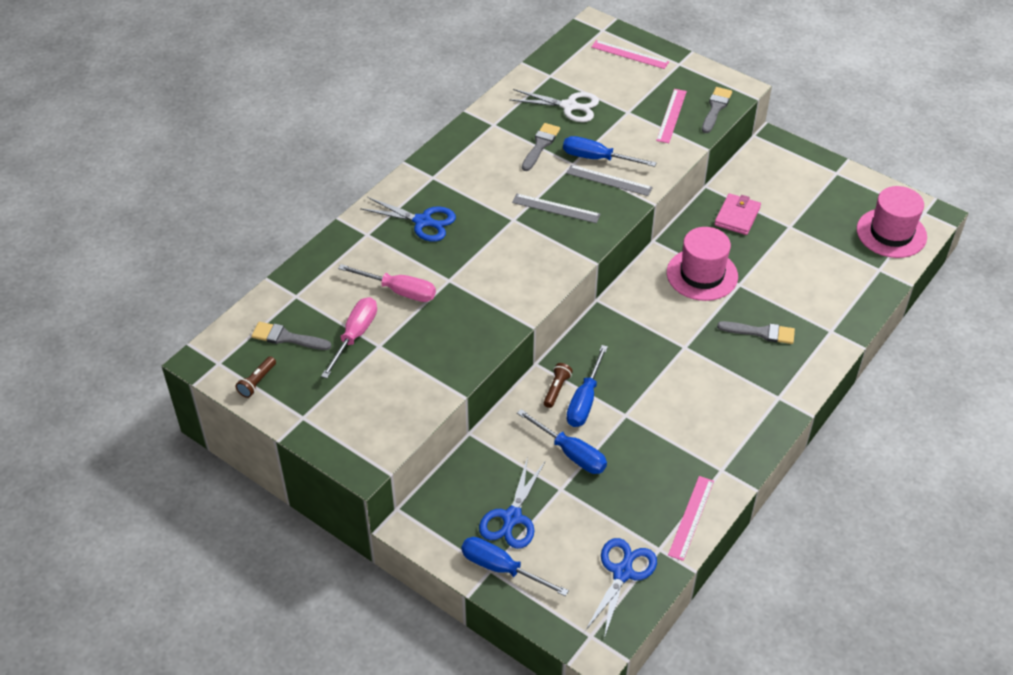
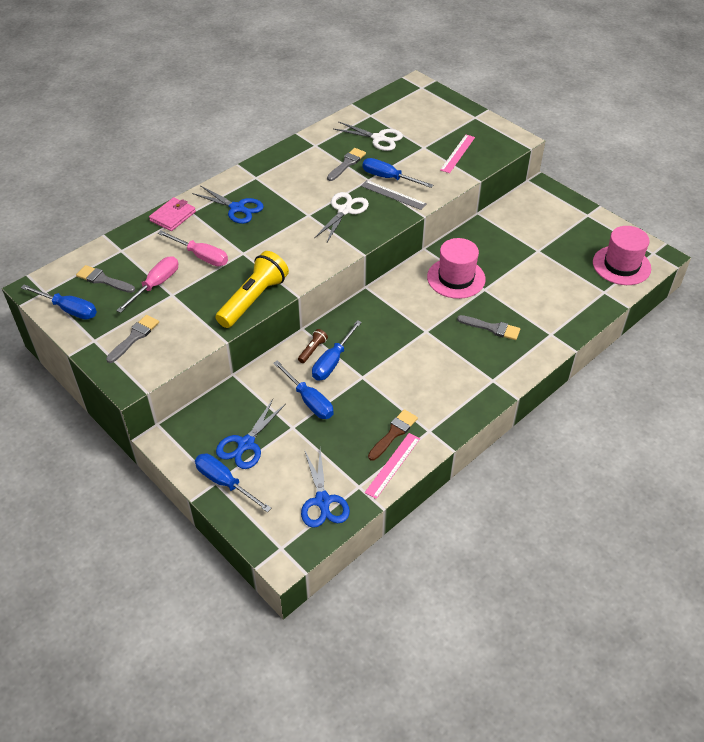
camera: 10 degrees right, 0 degrees up
(257, 382) = (69, 309): brown flashlight -> blue screwdriver
(481, 338) = (253, 299): none -> yellow flashlight
(556, 208) = (344, 210): grey ruler -> white scissors
(622, 573) = (322, 501): blue scissors -> blue scissors turned 135 degrees clockwise
(629, 54) = (437, 106): pink ruler -> none
(681, 479) = (394, 433): none -> brown brush
(715, 108) = (495, 152): grey brush -> grey brush (134, 337)
(737, 216) = (497, 238): pink wallet -> pink wallet (173, 216)

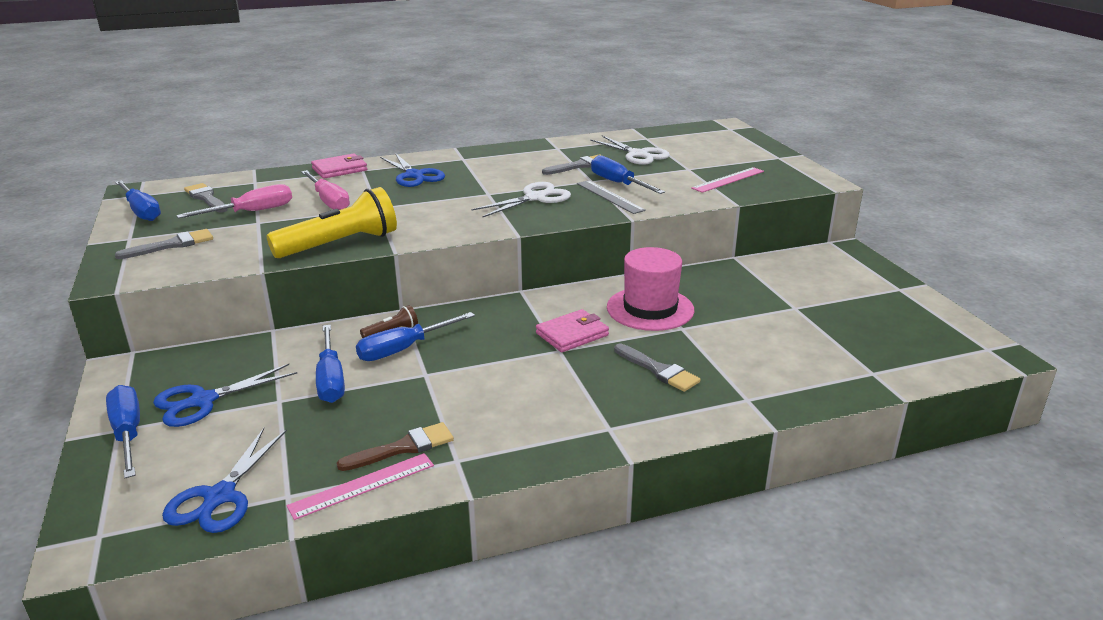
camera: 25 degrees right, 20 degrees down
(424, 315) = (572, 334): none -> pink wallet
(621, 265) = (922, 351): pink hat -> none

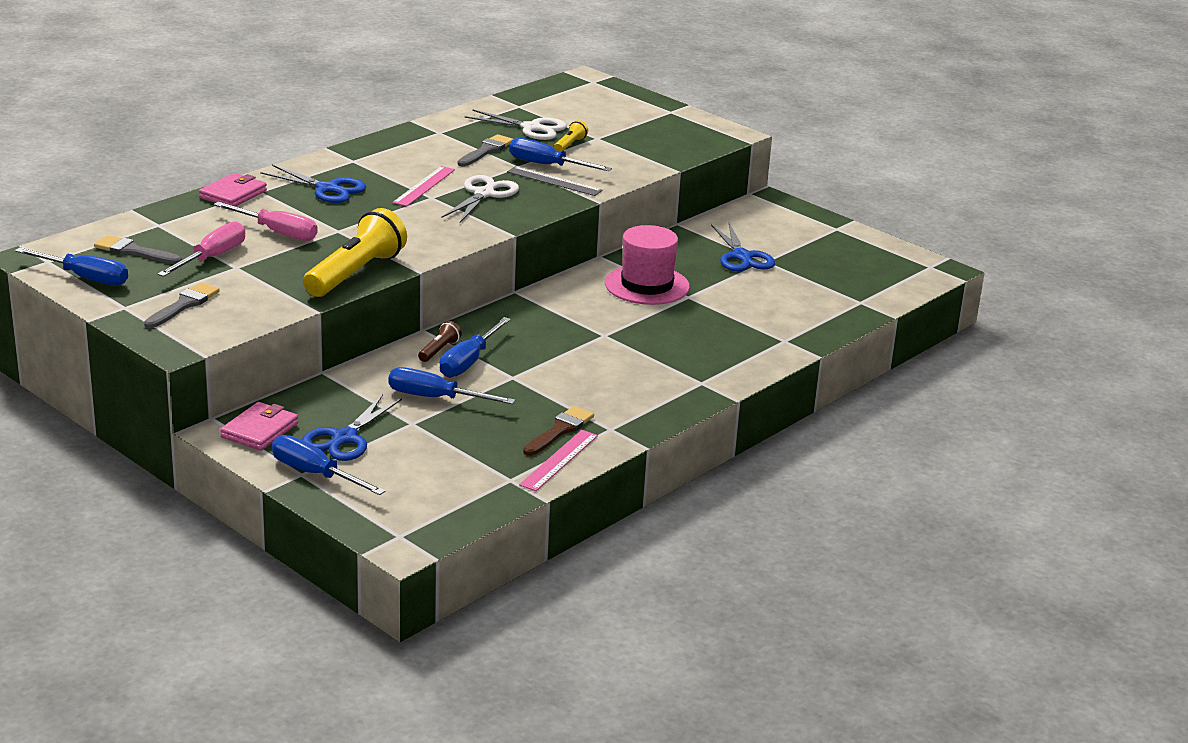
camera: 30 degrees left, 0 degrees up
(220, 497) = (459, 492): blue scissors -> blue scissors (742, 257)
(331, 379) = (435, 398): blue screwdriver -> blue screwdriver turned 150 degrees clockwise
(572, 334) = (602, 320): pink wallet -> pink wallet (259, 430)
(657, 171) = (570, 145): none -> yellow flashlight
(658, 370) = (700, 333): grey brush -> none
(728, 180) = (646, 145): pink ruler -> pink ruler (424, 186)

